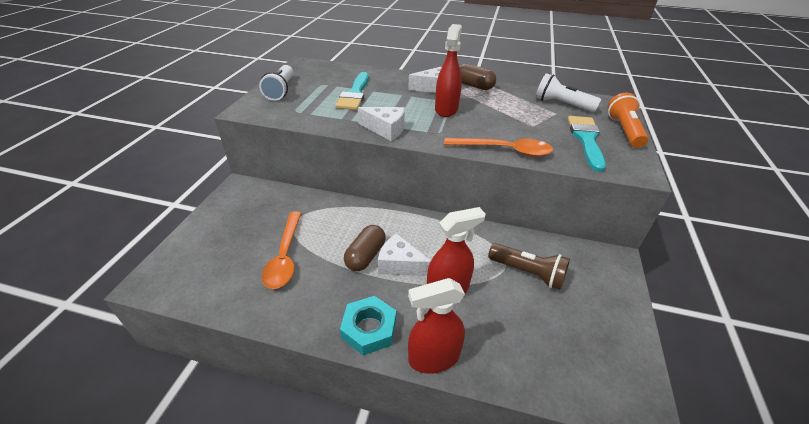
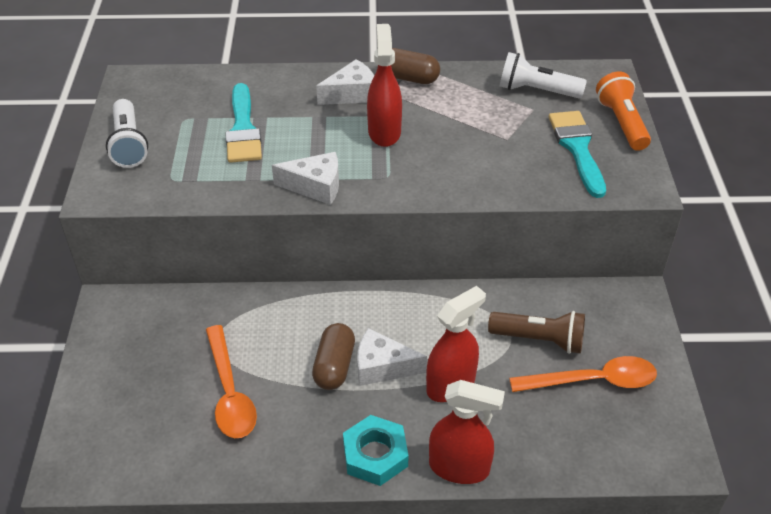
camera: 15 degrees left, 5 degrees up
(433, 358) = (459, 467): red spray bottle -> red spray bottle turned 135 degrees counterclockwise
(504, 150) = (481, 189): orange spoon -> orange spoon (593, 381)

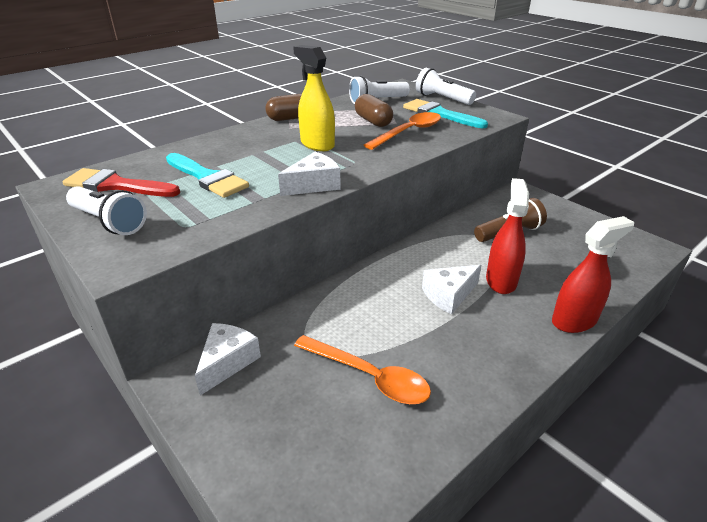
camera: 40 degrees left, 10 degrees down
(170, 102) = (116, 185): none -> red brush
(334, 366) = (419, 313): brown capsule -> brown capsule (373, 121)
(352, 94) = (264, 136): white cheese -> white cheese (227, 362)
(375, 455) = (521, 347): turquoise nut -> none
(384, 132) = (317, 144): red spray bottle -> yellow spray bottle
(593, 381) = (563, 237): orange spoon -> orange spoon (409, 132)
(621, 123) = (442, 99): orange flashlight -> white flashlight

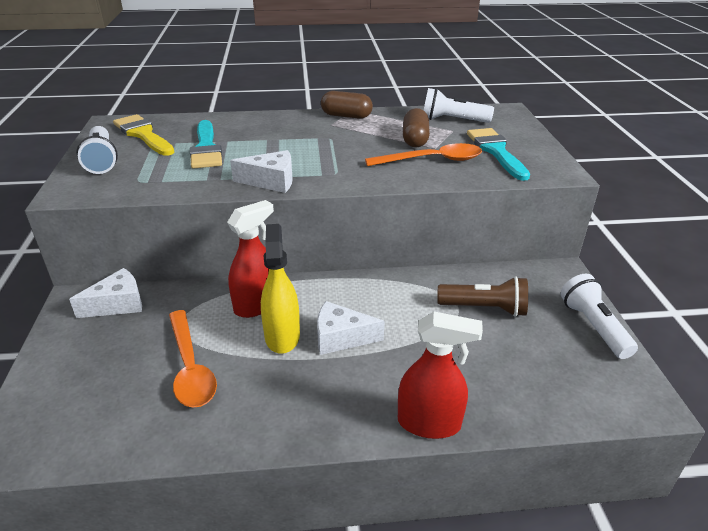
camera: 35 degrees right, 0 degrees up
(116, 185) = (143, 134): red brush -> yellow brush
(317, 144) = (330, 146): yellow spray bottle -> yellow spray bottle (282, 336)
(442, 99) = (527, 136): white flashlight -> white flashlight (593, 327)
(501, 280) = (409, 349): red spray bottle -> red spray bottle (257, 305)

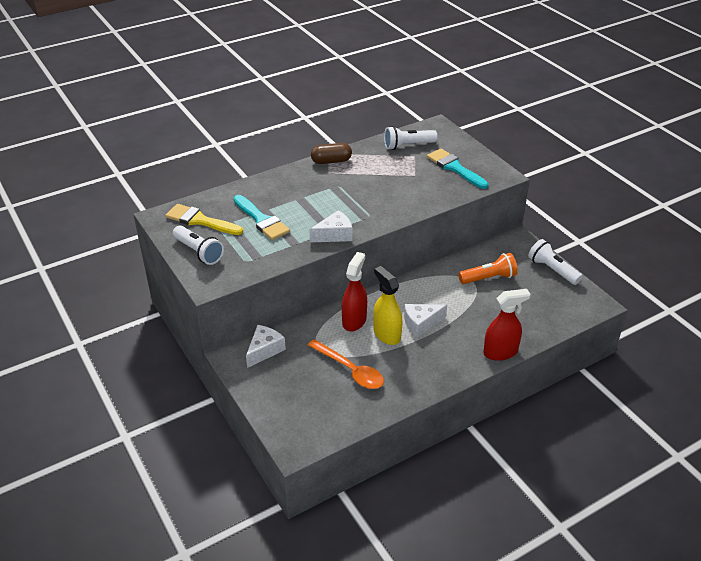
camera: 25 degrees left, 5 degrees up
(415, 139) = (396, 171): brown capsule -> none
(432, 160) = (421, 187): orange spoon -> none
(484, 308) = (488, 278): brown flashlight -> orange flashlight

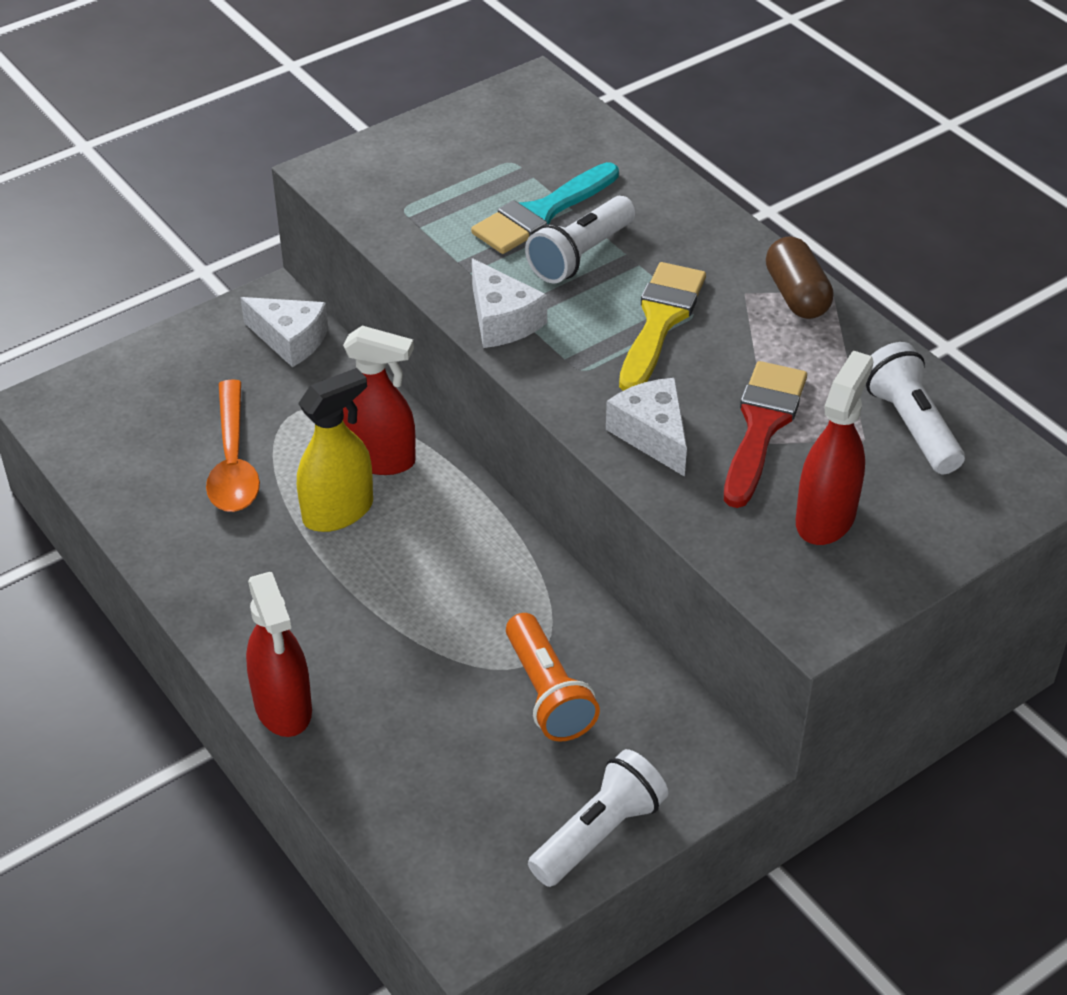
camera: 85 degrees right, 5 degrees up
(198, 252) = (426, 147): white flashlight -> white flashlight (581, 255)
(200, 221) = (528, 135): yellow brush -> yellow brush (660, 321)
(350, 370) = (233, 462): orange spoon -> orange spoon turned 45 degrees counterclockwise
(406, 176) = (762, 426): none -> red brush
(421, 323) = (375, 567): white cheese -> white cheese (652, 434)
(455, 168) = (825, 518): turquoise brush -> red spray bottle

